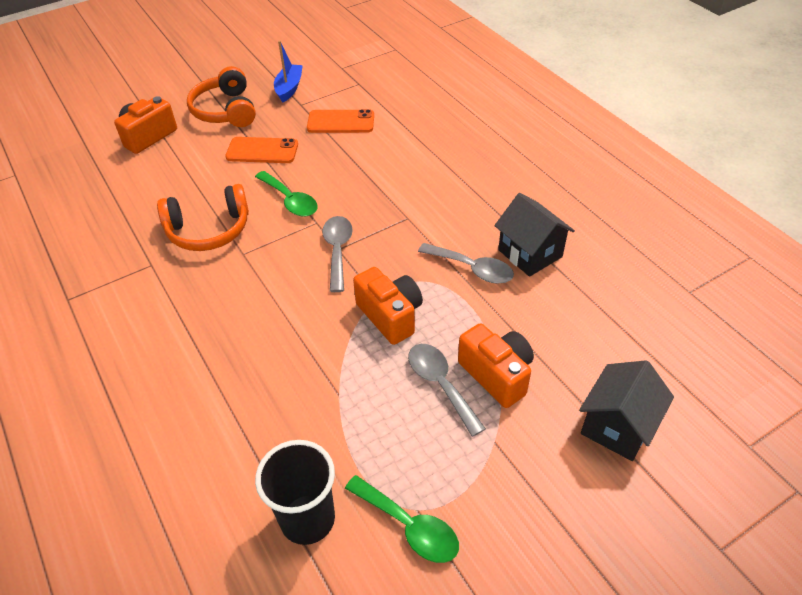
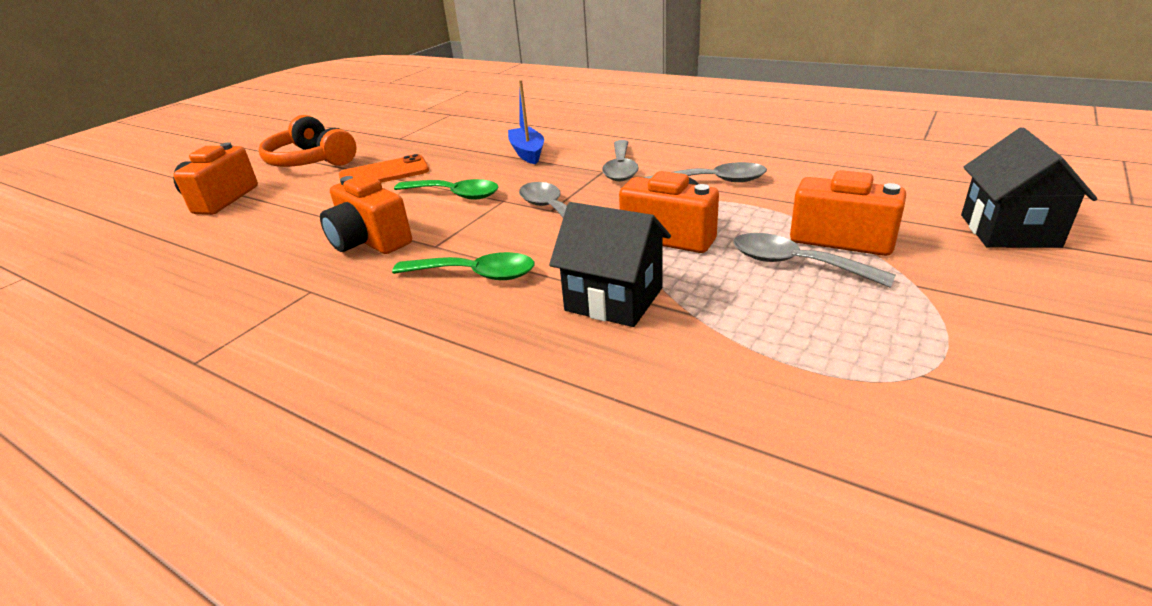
camera: 25 degrees left, 15 degrees down
(209, 230) = (370, 241): orange headphones -> orange camera
(289, 88) = (375, 132): blue boat -> blue boat (527, 153)
(307, 519) = (804, 446): black cup -> none
(341, 122) = (457, 137): orange phone -> none
(409, 526) = (938, 393): green spoon -> green spoon (476, 274)
(422, 221) = (621, 168): none -> grey spoon
(530, 253) = (755, 158): black house -> black house (614, 299)

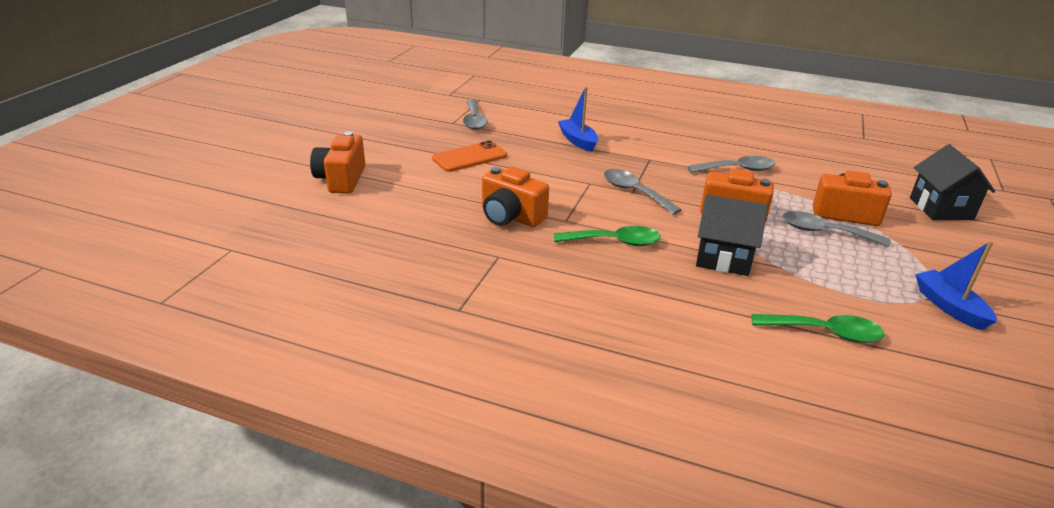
camera: 15 degrees left, 0 degrees up
(311, 160) = (390, 143): orange headphones -> none
(455, 195) = (547, 178): green spoon -> green spoon (825, 332)
(621, 168) = (662, 157): grey spoon -> grey spoon (474, 120)
(960, 392) = (949, 307): none -> blue boat

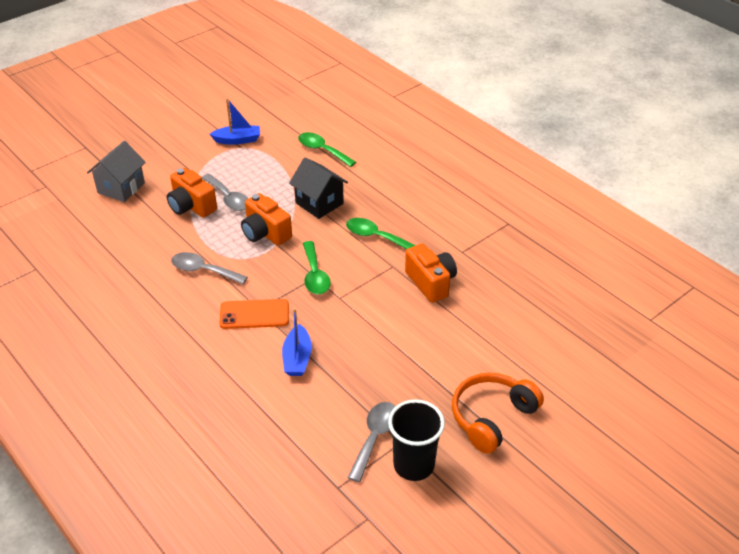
camera: 150 degrees left, 10 degrees up
(341, 179) = (552, 377): orange camera -> none
(388, 147) = (492, 417): none -> orange headphones
(435, 116) = (413, 465): none -> black cup
(469, 157) = (419, 369): orange phone -> orange phone (254, 314)
(634, 192) = (315, 275): grey spoon -> green spoon
(941, 209) = (121, 188): black house -> grey house
(949, 307) = (238, 140): blue boat -> blue boat turned 105 degrees counterclockwise

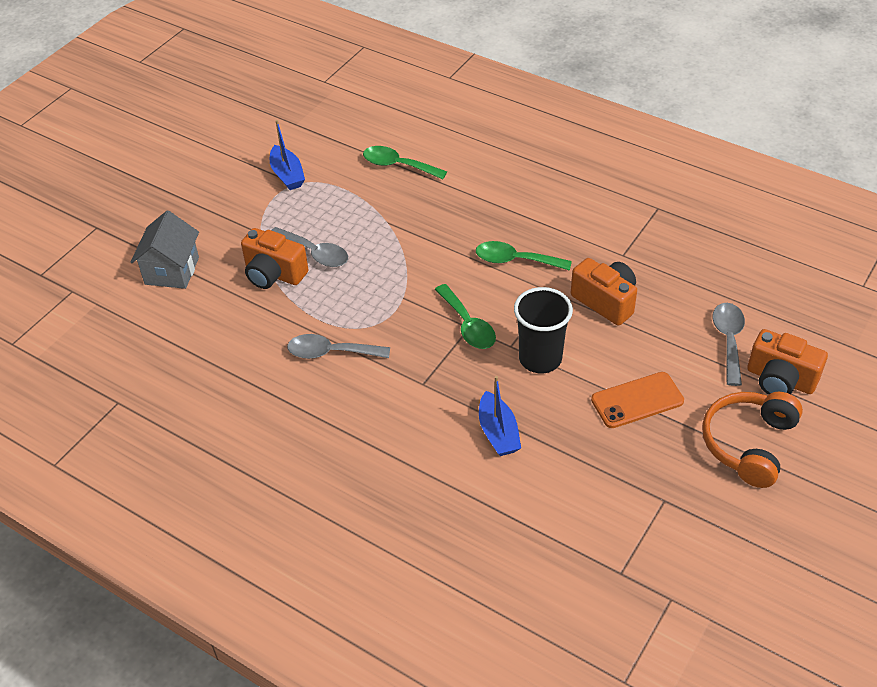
camera: 15 degrees left, 5 degrees up
(238, 140) = (287, 175): blue boat -> blue boat turned 90 degrees clockwise
(254, 314) = (421, 392): orange phone -> orange phone (637, 400)
(265, 233) = (382, 287): orange camera -> orange camera (780, 379)
(319, 203) = (428, 234): black house -> none
(375, 437) = (633, 503): grey spoon -> grey spoon (728, 340)
(413, 465) = (691, 523): black cup -> black cup (540, 359)

